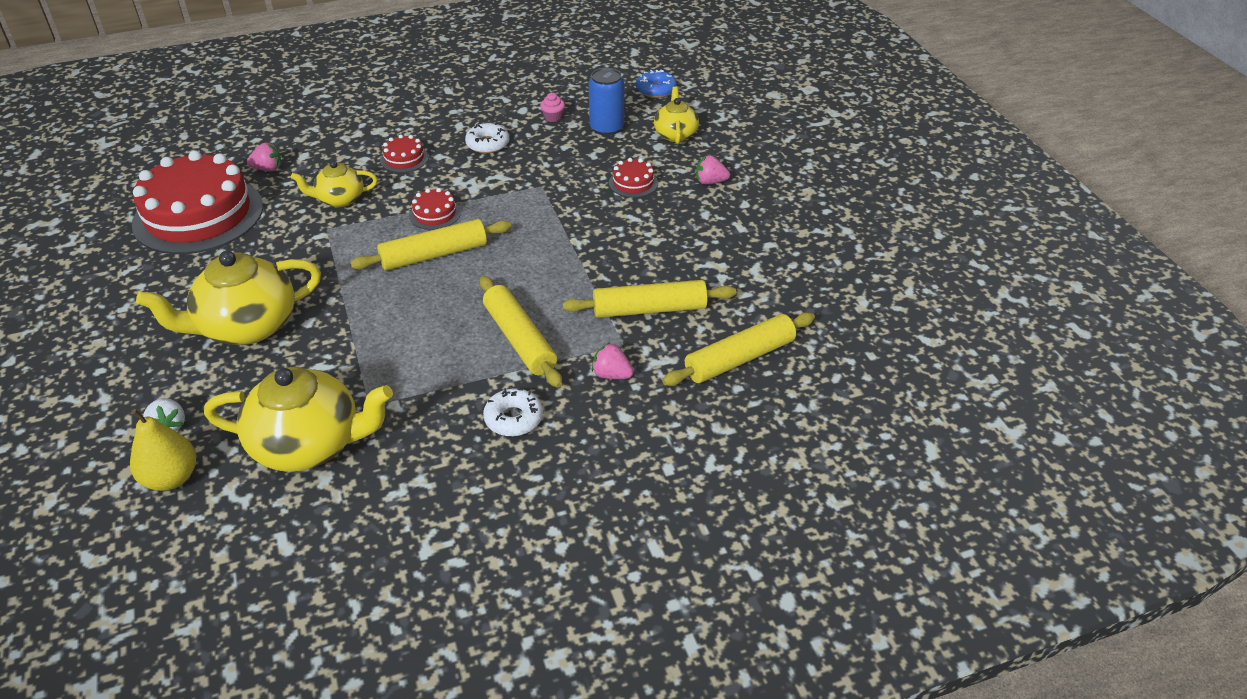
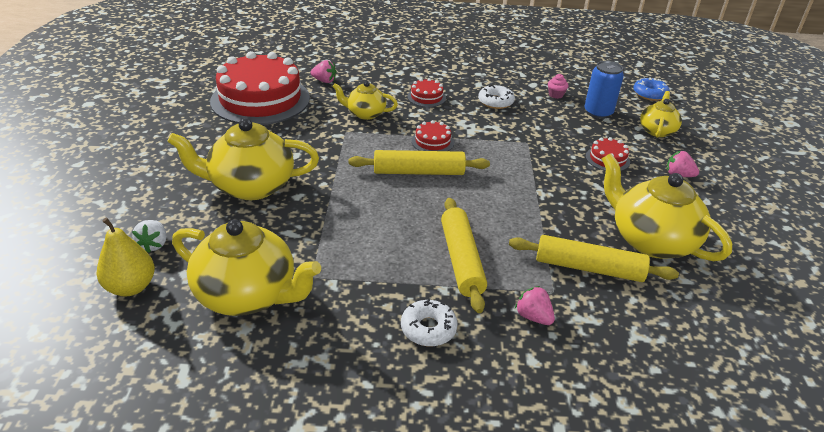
camera: 20 degrees right, 5 degrees down
(701, 262) = (650, 240): none -> yellow teapot
(739, 359) = (664, 340): yellow rolling pin -> none

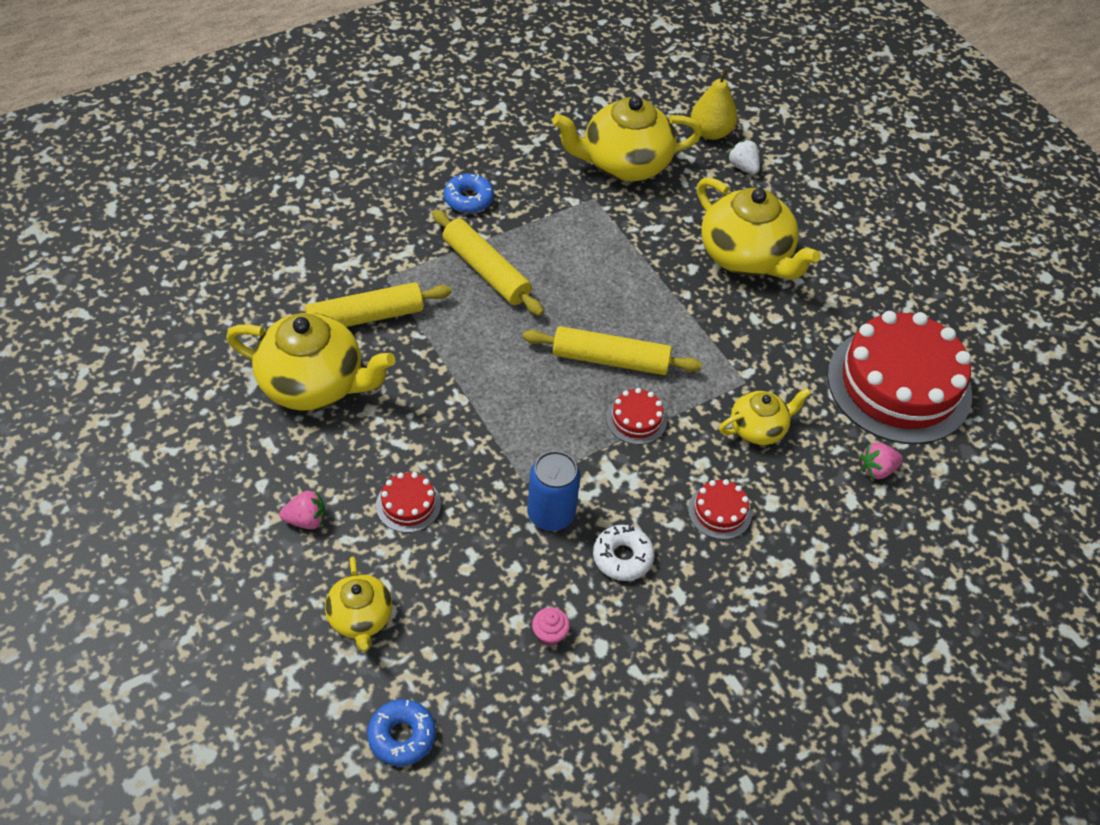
camera: 145 degrees right, 15 degrees up
(250, 186) = (746, 257): yellow teapot -> yellow teapot turned 90 degrees clockwise
(418, 172) = (610, 360): yellow rolling pin -> yellow rolling pin turned 45 degrees clockwise
(428, 329) = (468, 199): white donut -> blue donut
(533, 317) = (392, 245): pink strawberry -> none
(598, 112) = (464, 618): blue can -> blue can (551, 514)

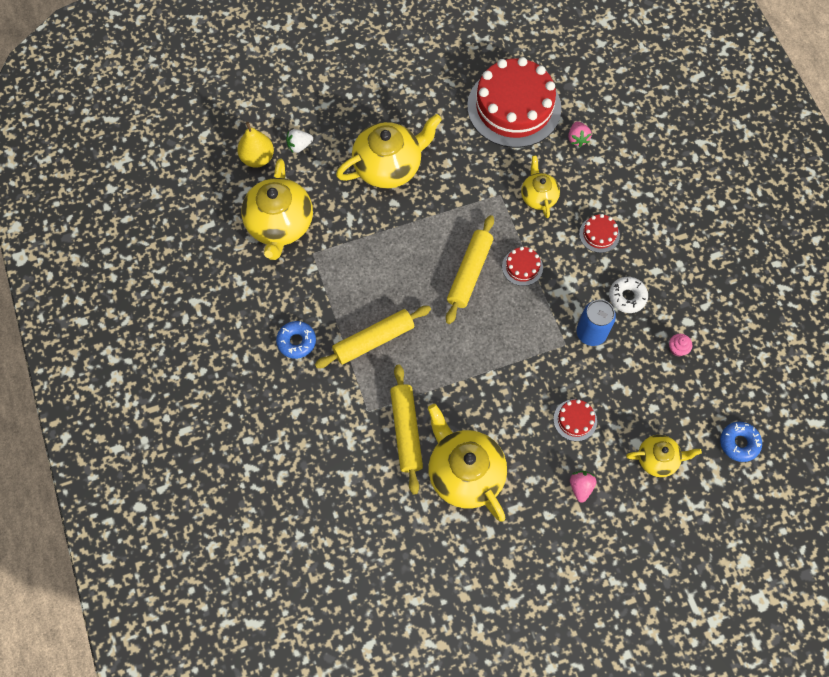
camera: 75 degrees left, 15 degrees up
(314, 384) = (464, 473): yellow teapot -> yellow teapot turned 60 degrees counterclockwise

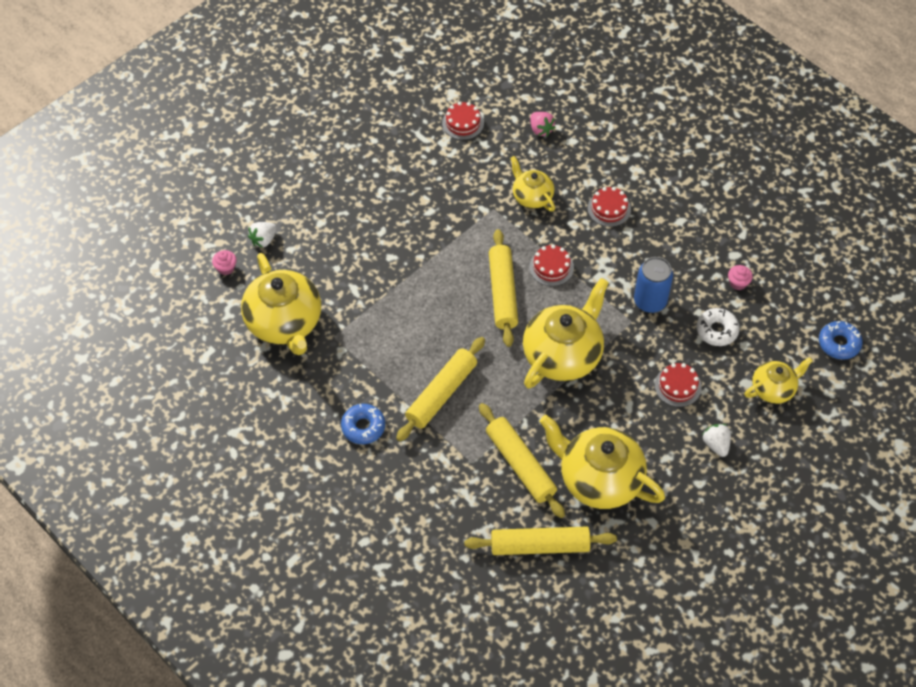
camera: 25 degrees left, 10 degrees down
(257, 158) = (226, 268): yellow pear -> pink cupcake
(385, 509) = (539, 546): none -> yellow rolling pin
(389, 166) = (367, 224): yellow teapot -> yellow teapot (563, 354)
(514, 107) = (463, 123): red cake -> red cake, size x0.41
(580, 487) = (716, 444): pink strawberry -> white strawberry
(627, 297) = (666, 255): white donut -> white donut (717, 330)

